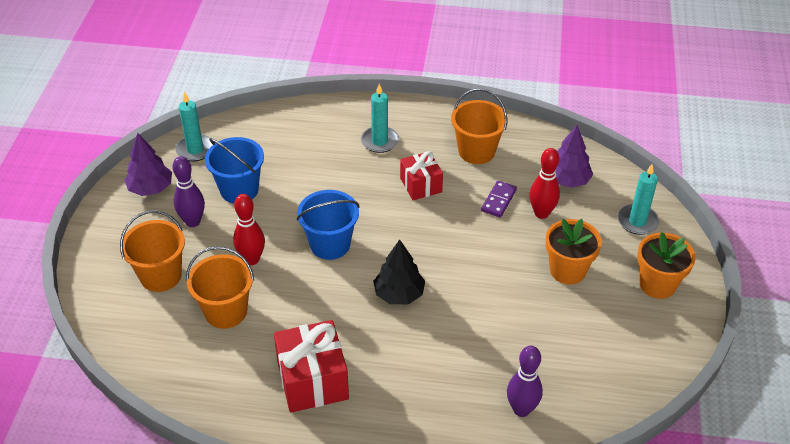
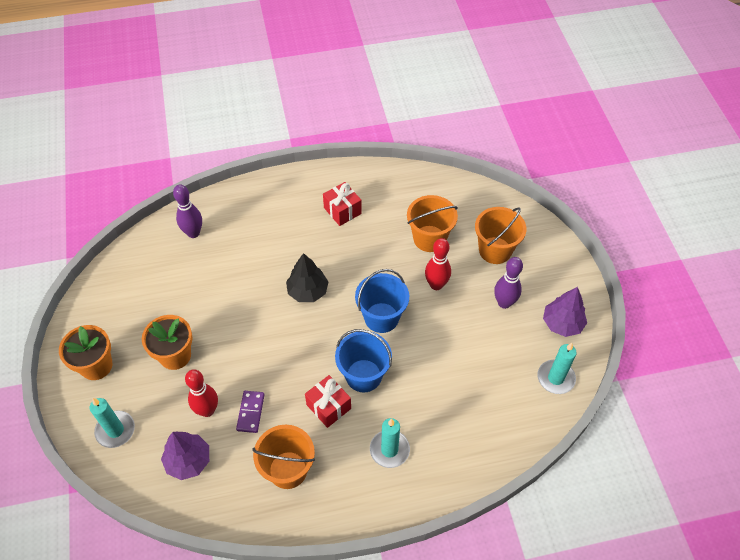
camera: 160 degrees right, 10 degrees up
(239, 190) = (487, 347): blue bucket -> blue bucket (363, 375)
(313, 380) = (342, 211): red gift -> red gift, size x0.63

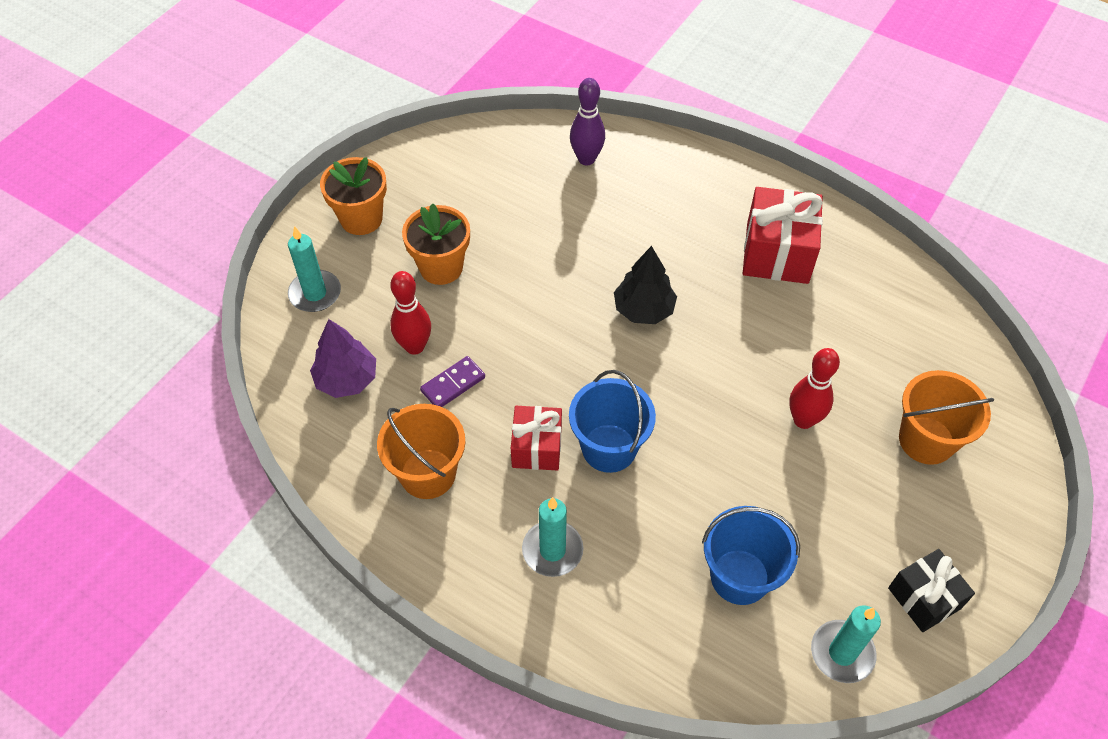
camera: 45 degrees right, 0 degrees up
(342, 211) = (777, 253): red gift -> red gift, size x1.58
(381, 317) = (697, 403): blue bucket -> blue bucket (739, 576)
(429, 238) = (852, 362): orange bucket -> none
(504, 303) = (870, 510): purple bowling pin -> none
(562, 323) = (924, 598): purple tree -> black gift

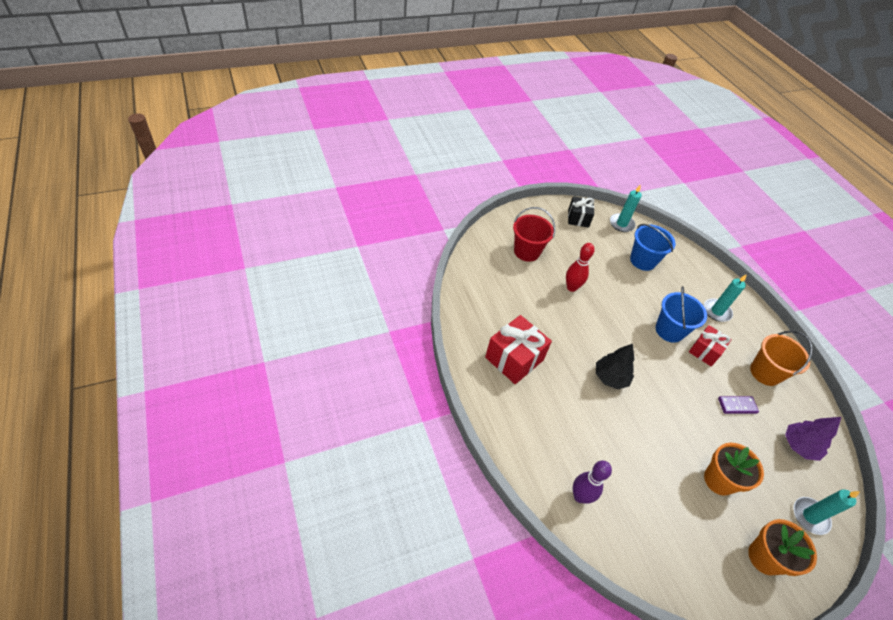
camera: 150 degrees left, 5 degrees down
(414, 346) = (752, 440): red bowling pin -> none
(926, 440) = (527, 251): orange bucket -> red bucket

